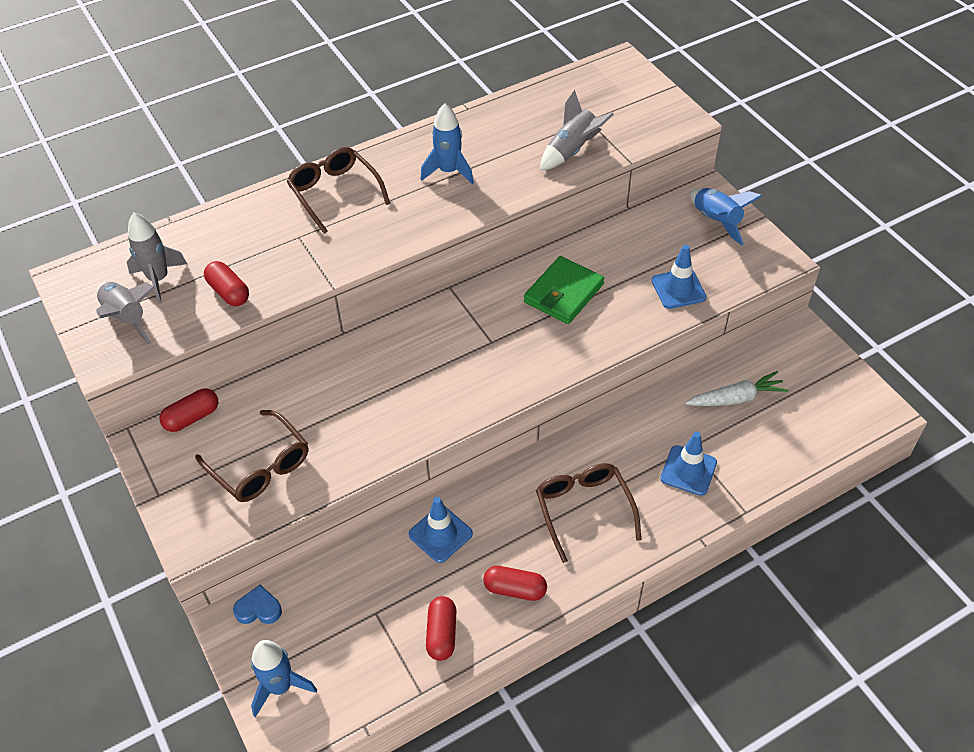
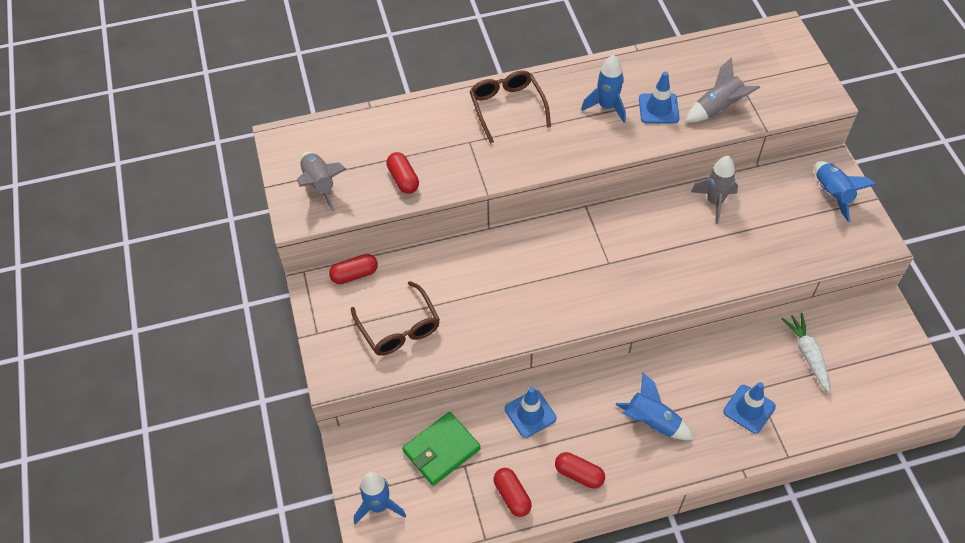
camera: 15 degrees right, 5 degrees up
(159, 279) = (350, 156): grey rocket -> grey rocket (714, 202)
(258, 609) = (375, 440): blue heart -> none
(442, 634) = (512, 496): red capsule -> red capsule turned 45 degrees counterclockwise
(563, 293) = (680, 233): green wallet -> green wallet (441, 450)
(584, 510) = (652, 421): brown glasses -> blue rocket
(678, 289) = (780, 250): blue traffic cone -> blue traffic cone (658, 109)
(735, 398) = (808, 355): white carrot -> white carrot turned 105 degrees counterclockwise

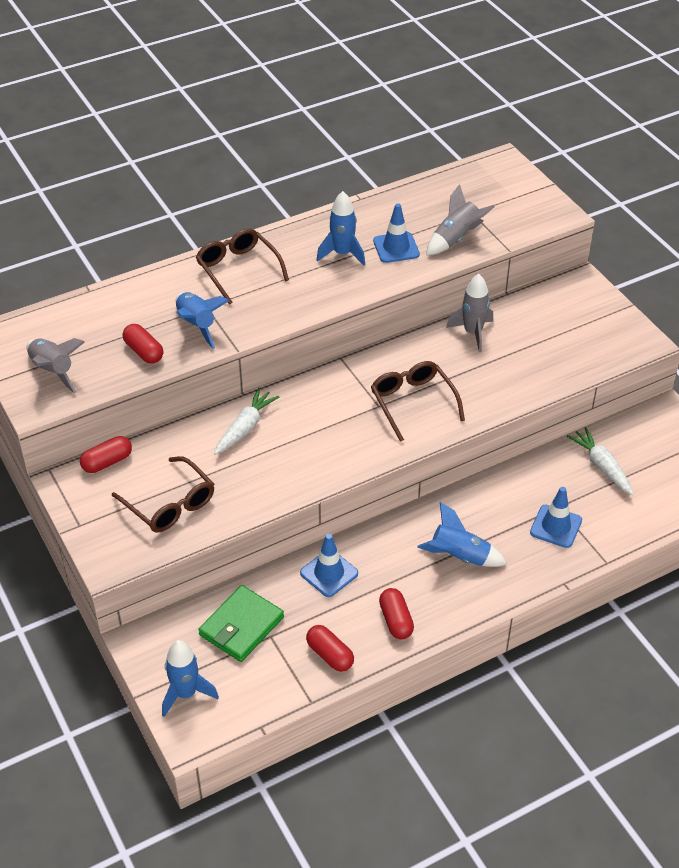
camera: 15 degrees left, 10 degrees down
(483, 263) = (245, 427): none -> white carrot
(579, 474) = (396, 620): red capsule -> red capsule turned 60 degrees clockwise
(641, 266) = (413, 403): none -> brown glasses
(832, 194) = (588, 307): blue rocket -> blue rocket (197, 325)

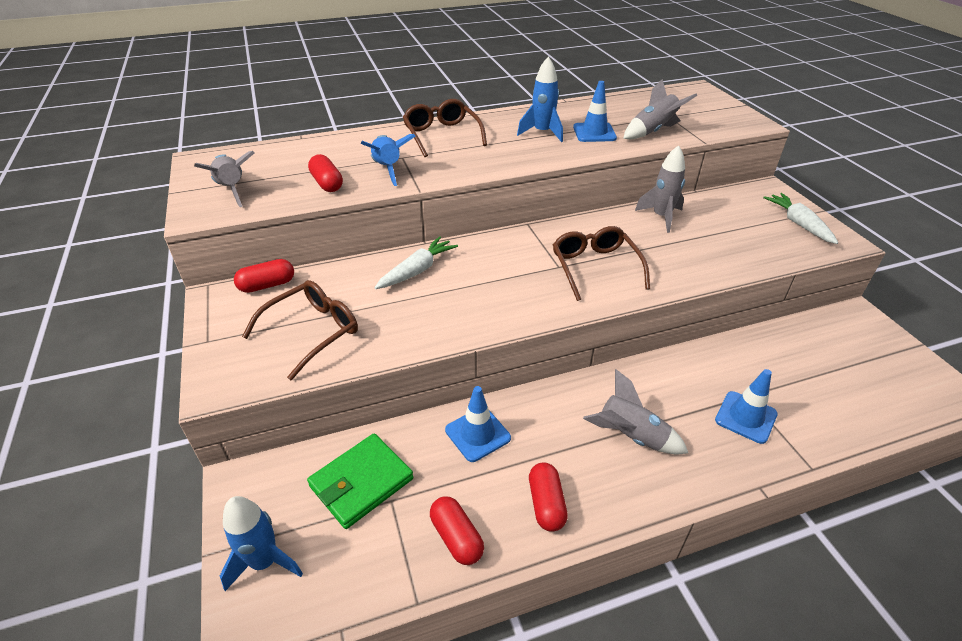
camera: 10 degrees right, 5 degrees down
(170, 504) = (312, 332): brown glasses -> brown glasses turned 105 degrees counterclockwise
(459, 556) = (631, 436): blue rocket -> grey rocket
(601, 466) = (794, 360): white carrot -> white carrot (798, 224)

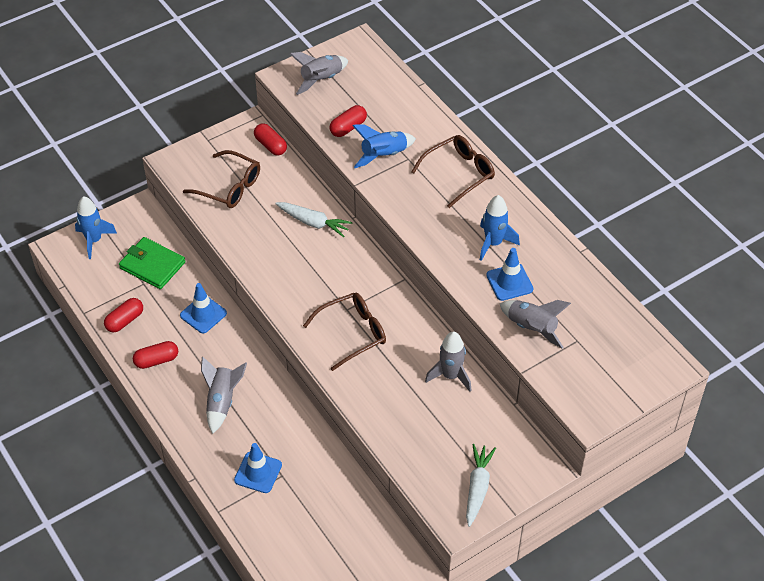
camera: 75 degrees right, 10 degrees up
(798, 224) = (477, 488): white carrot -> white carrot turned 45 degrees counterclockwise

